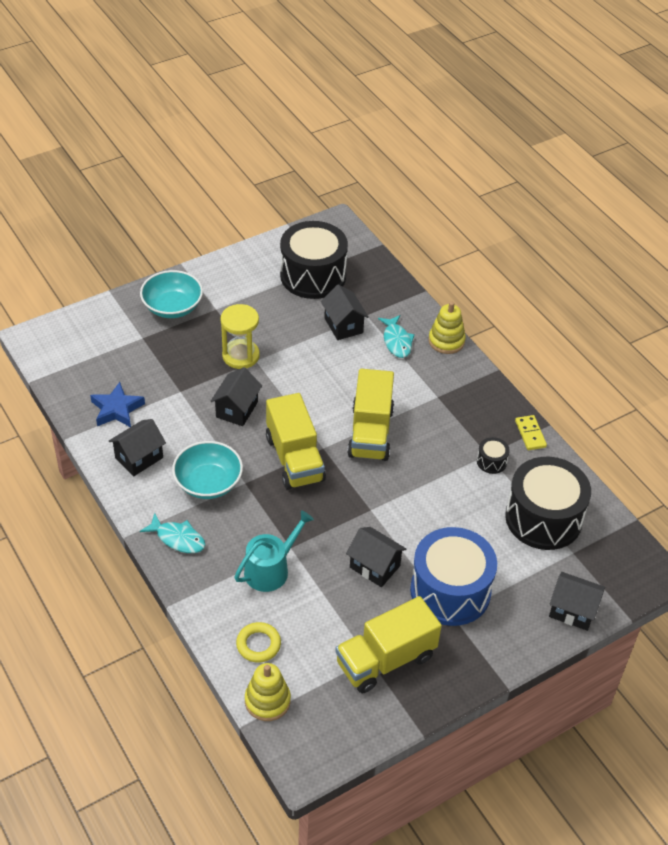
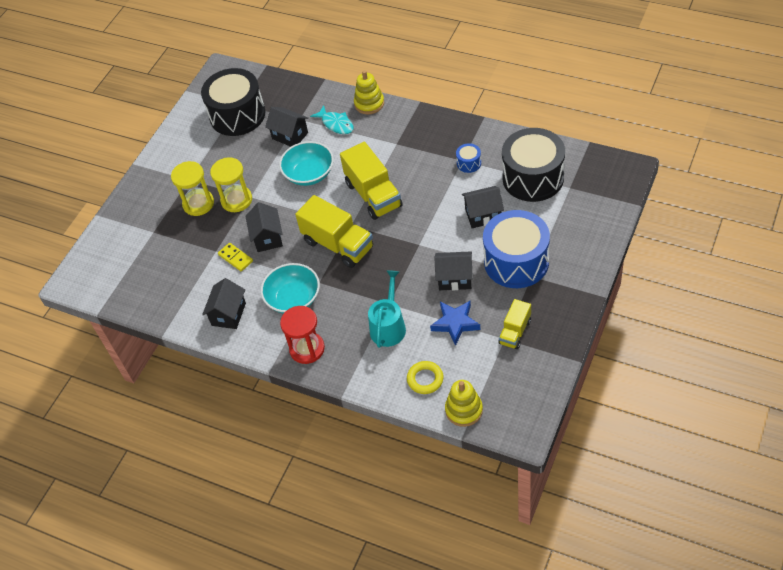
camera: 25 degrees left, 5 degrees up
(117, 409) = (181, 292): blue star -> blue star (455, 323)
(172, 307) = (155, 197): turquoise bowl -> turquoise bowl (309, 174)
(178, 538) = (307, 349): turquoise fish -> red hourglass
(204, 337) = (198, 204): none -> yellow hourglass
(385, 659) = (515, 332): yellow truck -> yellow truck, size x0.56
(491, 461) = (469, 163): black drum -> blue drum
(530, 434) = (477, 130): yellow domino -> yellow domino (235, 258)
(572, 610) = (601, 223): black house -> black house (483, 215)

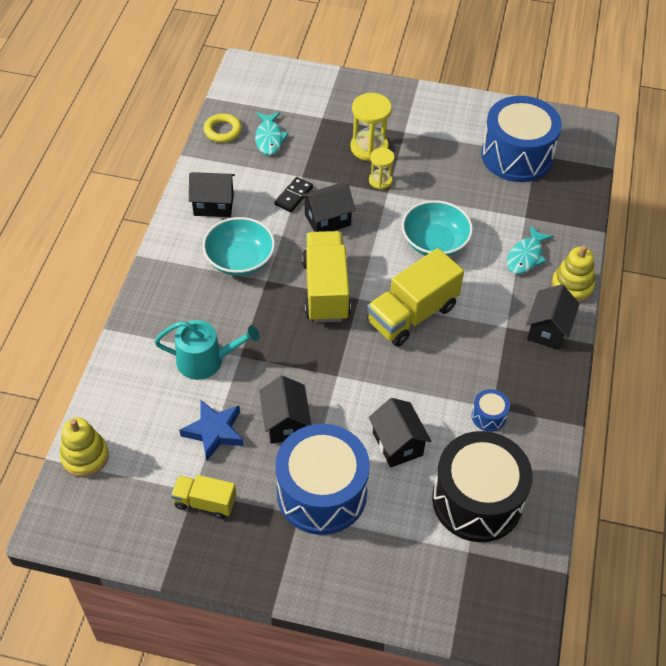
camera: 70 degrees right, 0 degrees up
(165, 270) = (269, 138): none -> turquoise fish
(235, 258) = (293, 196): yellow domino -> black domino
(236, 200) = (380, 180): yellow hourglass -> yellow hourglass, size x0.61
(237, 115) = (517, 156): black drum -> blue drum
(290, 136) = (494, 212): black house -> black house (548, 330)
(307, 349) = (169, 285): red hourglass -> none
(338, 244) = (326, 290): yellow truck -> yellow truck turned 150 degrees clockwise
(425, 379) = (129, 409): yellow ring -> yellow ring (222, 131)

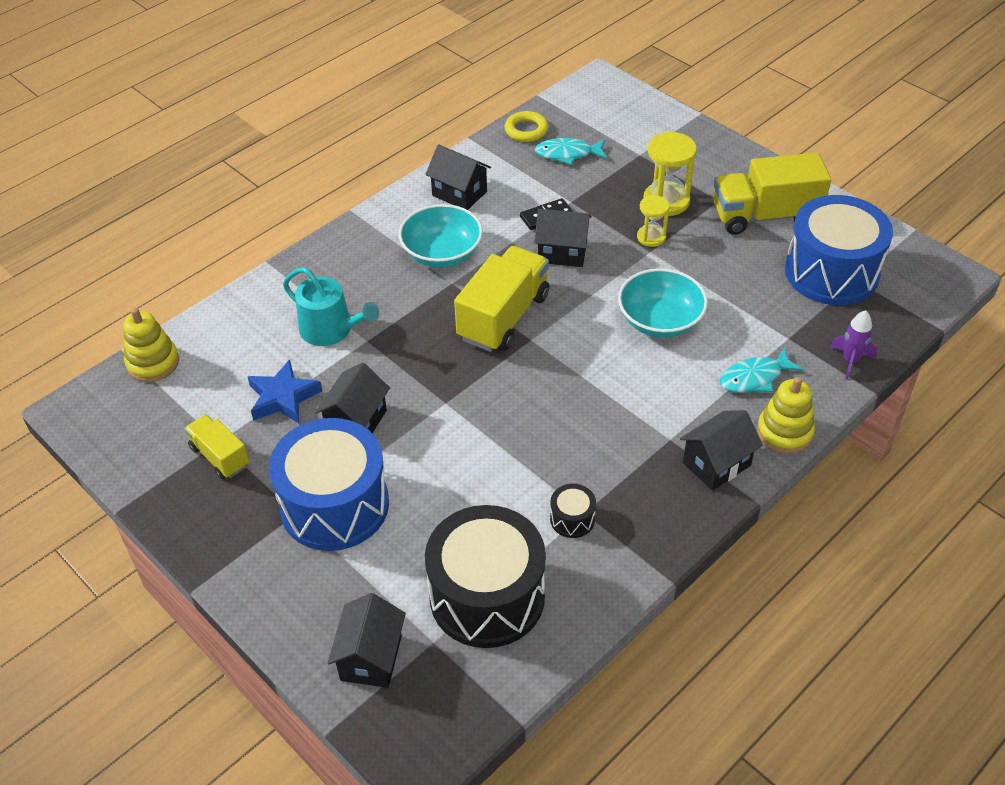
camera: 35 degrees right, 5 degrees down
(269, 138) = (567, 154): turquoise fish -> turquoise fish turned 60 degrees clockwise
(397, 444) = (450, 497): black house -> black house (371, 658)
(412, 314) = (574, 380): yellow truck -> yellow truck (765, 216)
(488, 416) = (572, 519): blue drum -> black drum
(574, 216) = (850, 361): none -> purple rocket

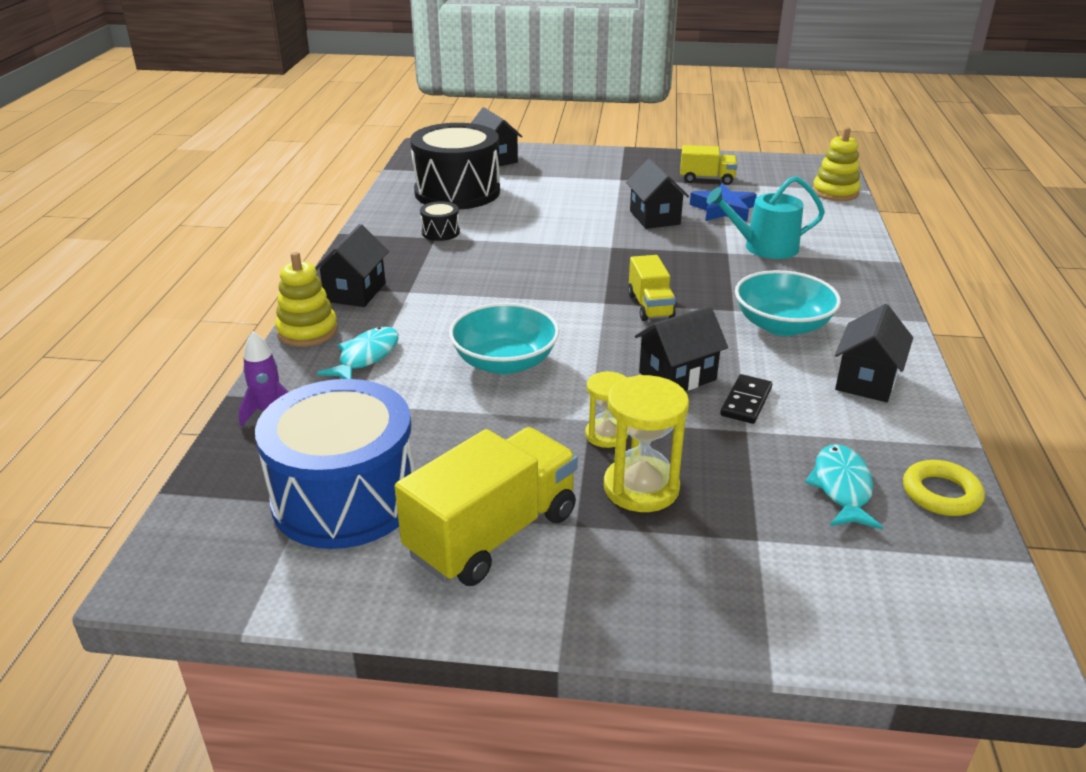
camera: 140 degrees right, 15 degrees down
(335, 505) = (603, 188): blue drum -> none
(459, 193) = (866, 381): black house -> black house turned 60 degrees counterclockwise
(503, 317) = (650, 306): yellow truck -> yellow truck, size x0.56
(567, 154) = (841, 487): turquoise fish -> turquoise fish turned 45 degrees counterclockwise

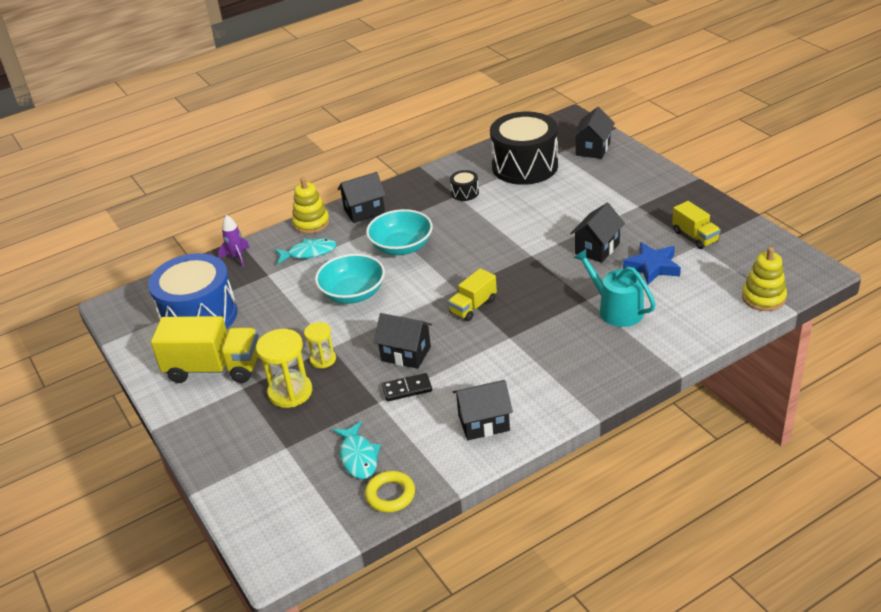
camera: 55 degrees right, 5 degrees up
(782, 325) = (513, 363): turquoise bowl -> turquoise bowl (401, 247)
(841, 487) = (358, 457): turquoise fish -> turquoise fish turned 105 degrees clockwise

